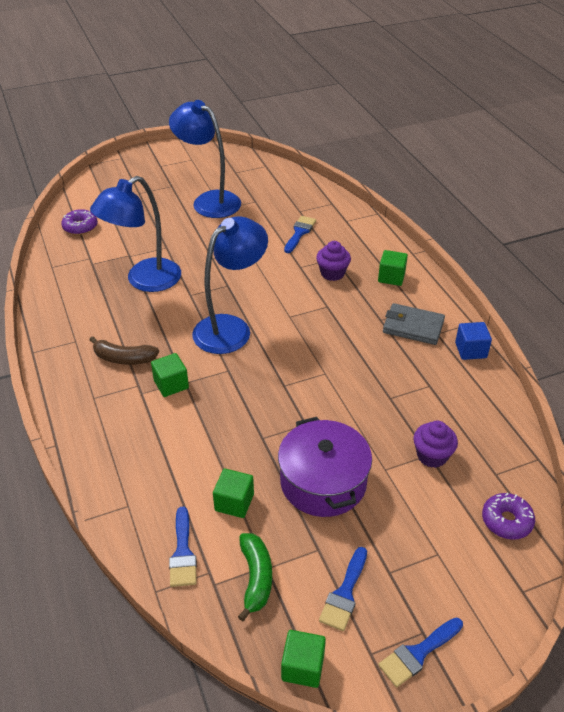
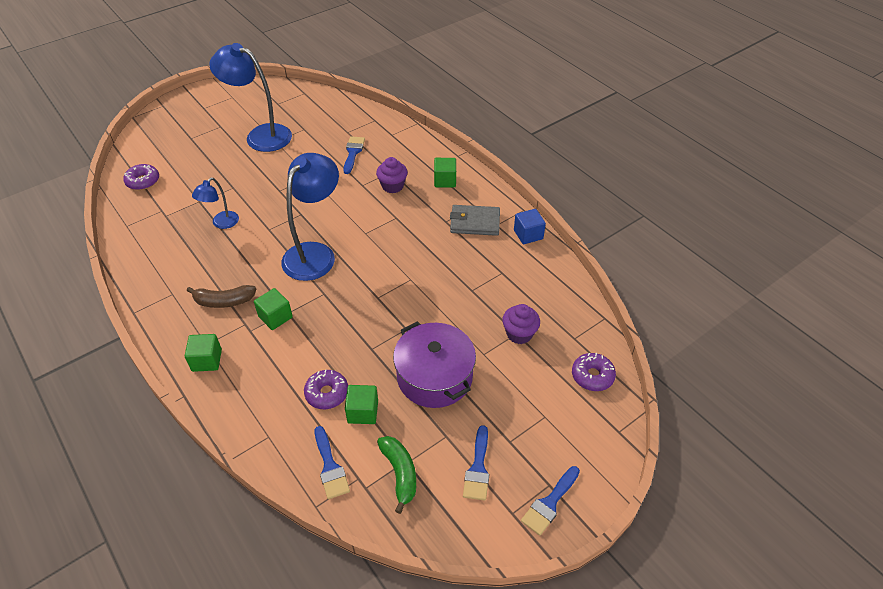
camera: 15 degrees left, 5 degrees up
(144, 281) = (221, 223): blue lamp -> blue lamp, size x0.51
(201, 474) = (327, 393): none -> purple donut
(303, 667) = (460, 538): green cube -> green cube (207, 360)

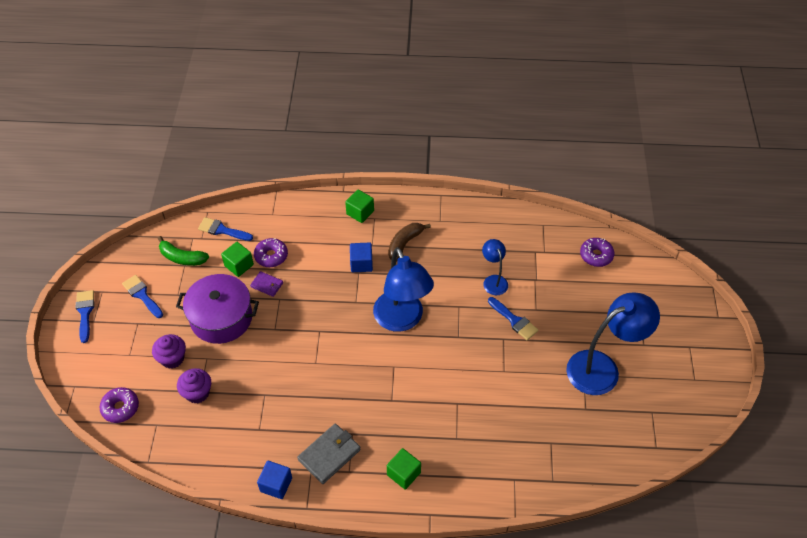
camera: 130 degrees right, 5 degrees up
(275, 317) = (361, 263): green cube -> blue cube
(353, 153) = (511, 426): blue brush -> blue brush (514, 320)
(365, 370) = (267, 285): none -> purple wallet
(392, 186) = (434, 425): purple cupcake -> purple cupcake (172, 358)

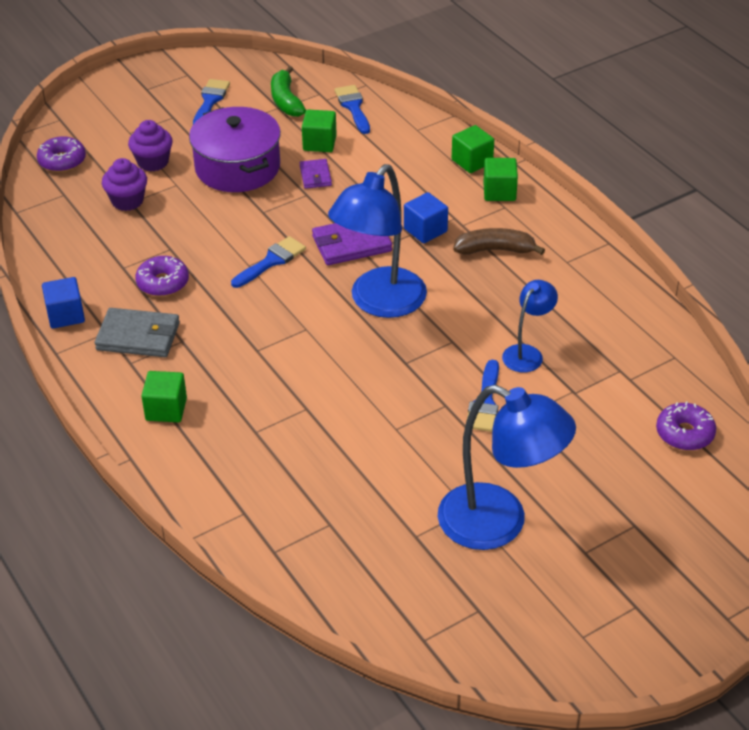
camera: 55 degrees right, 10 degrees down
(85, 313) = (151, 78): blue brush -> blue brush (271, 261)
(271, 256) = (358, 159): purple donut -> purple donut (163, 283)
(324, 208) = (472, 161): none -> green cube
(342, 303) = (351, 244): none -> purple wallet

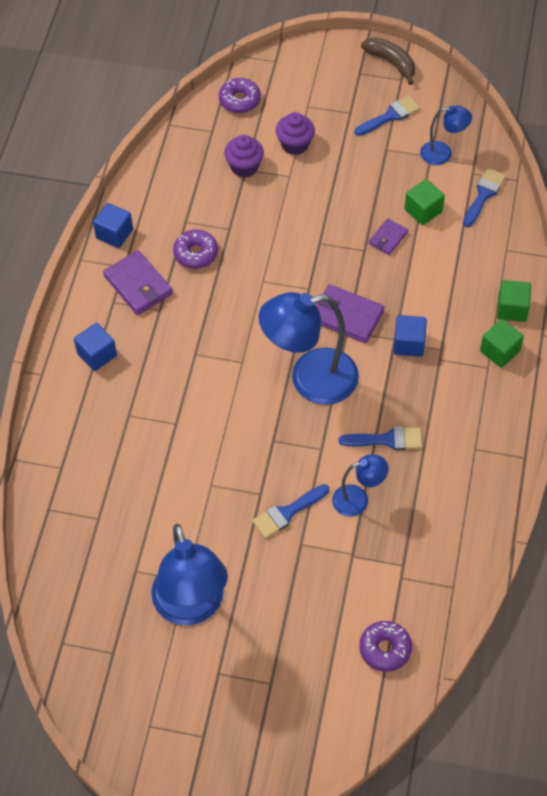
camera: 45 degrees right, 15 degrees up
(138, 336) = (138, 285): grey wallet -> purple wallet
(166, 409) = (97, 355): green cube -> blue cube
(238, 167) = (344, 191): purple pot -> none
(271, 261) = (280, 289): blue brush -> blue brush (387, 440)
(286, 100) = (443, 153): green banana -> blue lamp
(495, 250) = (437, 399): brown banana -> brown banana (391, 63)

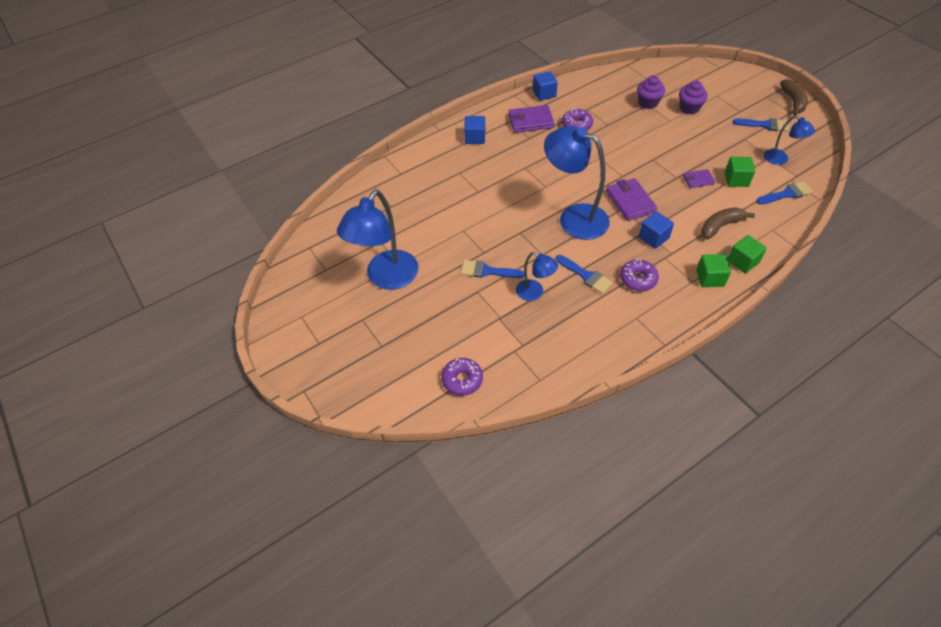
camera: 45 degrees right, 5 degrees down
(138, 285) = (530, 121): purple wallet -> purple wallet turned 75 degrees clockwise
(239, 100) = (678, 74): purple donut -> purple donut (638, 279)
(458, 281) = (721, 226): none -> brown banana

